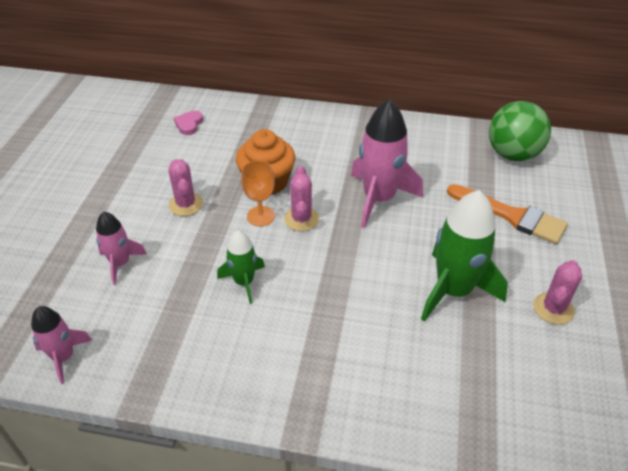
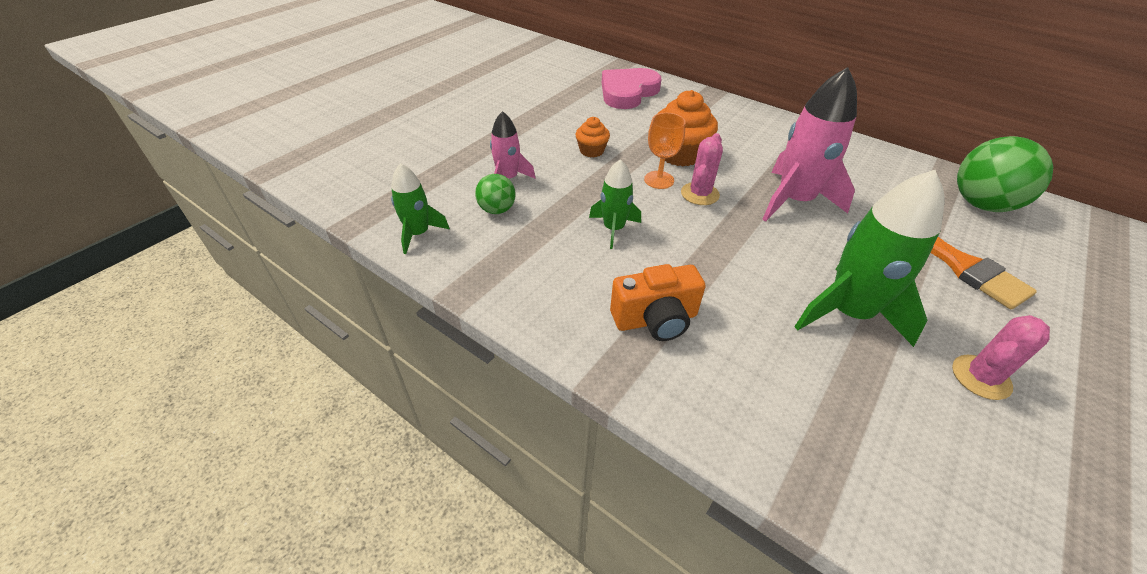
camera: 25 degrees right, 0 degrees up
(63, 357) = (418, 233): pink rocket -> green rocket
(127, 302) = (497, 210): none -> green ball
(186, 204) = (591, 151): pink cactus -> orange cupcake
(189, 124) = (628, 92): pink heart -> pink heart, size x2.13
(316, 356) = (655, 319): none -> orange camera

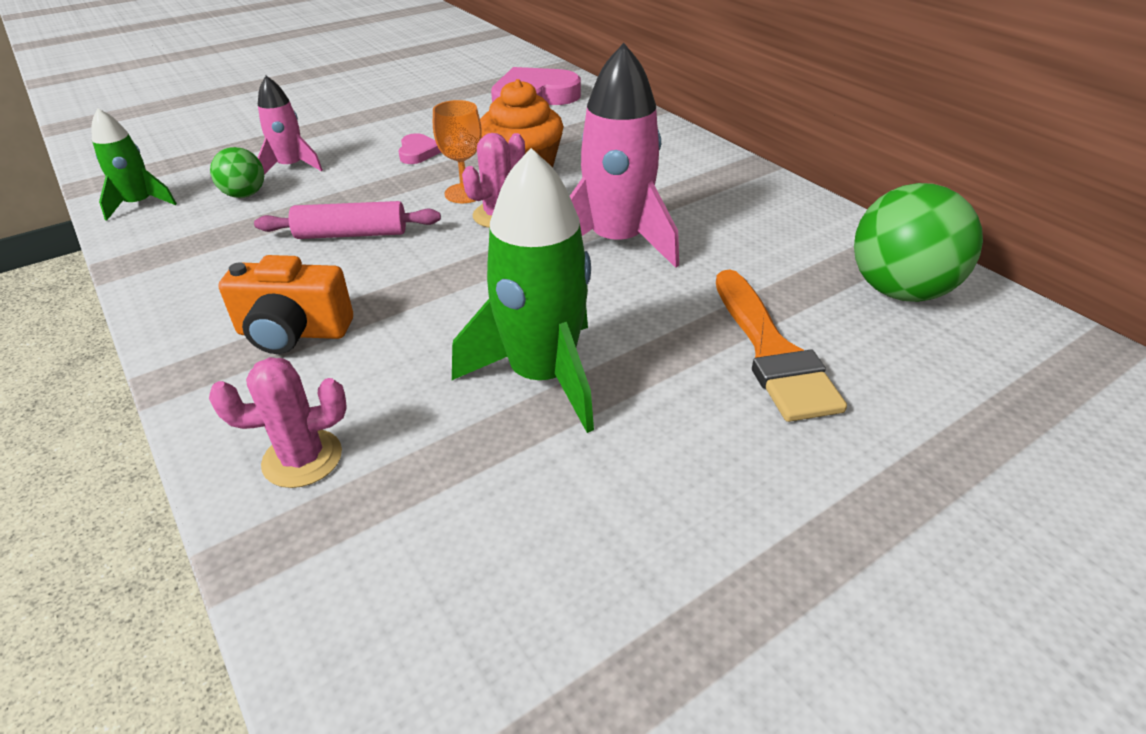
camera: 20 degrees right, 5 degrees down
(591, 151) = (418, 152): orange cupcake -> pink heart
(613, 229) = (351, 234): green rocket -> pink rolling pin
(981, 377) = (643, 489): pink cactus -> pink cactus (302, 458)

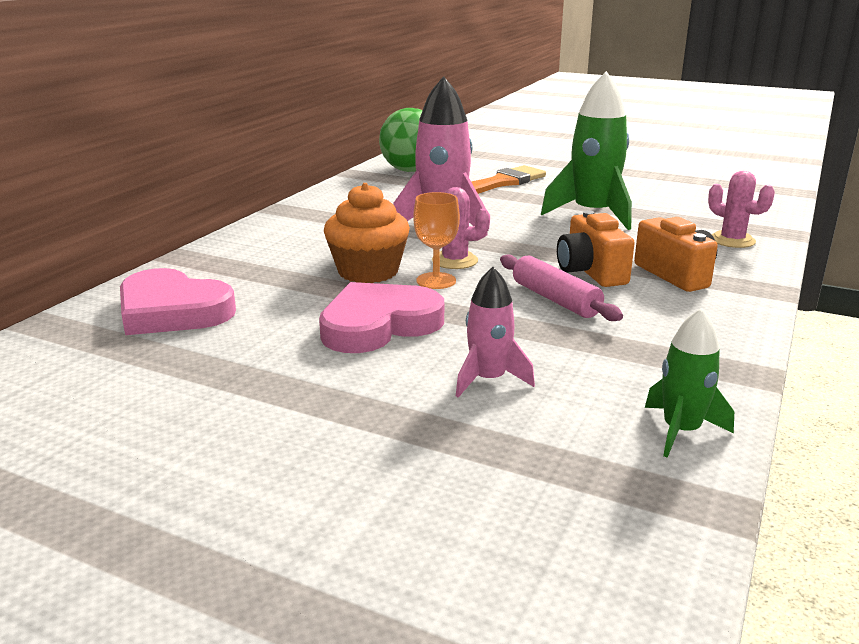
camera: 120 degrees left, 15 degrees down
(245, 195) = (573, 376): green ball -> none
(375, 279) = (590, 272): none -> orange camera
(418, 152) = (379, 325): pink heart -> pink heart, size x2.13

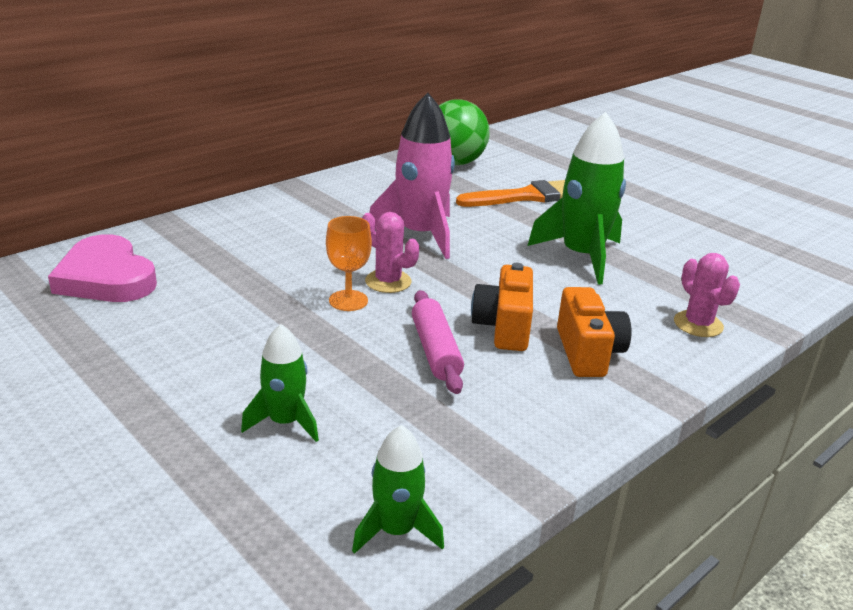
camera: 20 degrees right, 5 degrees up
(368, 271) = (299, 275): orange cupcake -> none
(379, 325) = (252, 336): pink heart -> none
(488, 380) = (285, 422): pink rocket -> green rocket

